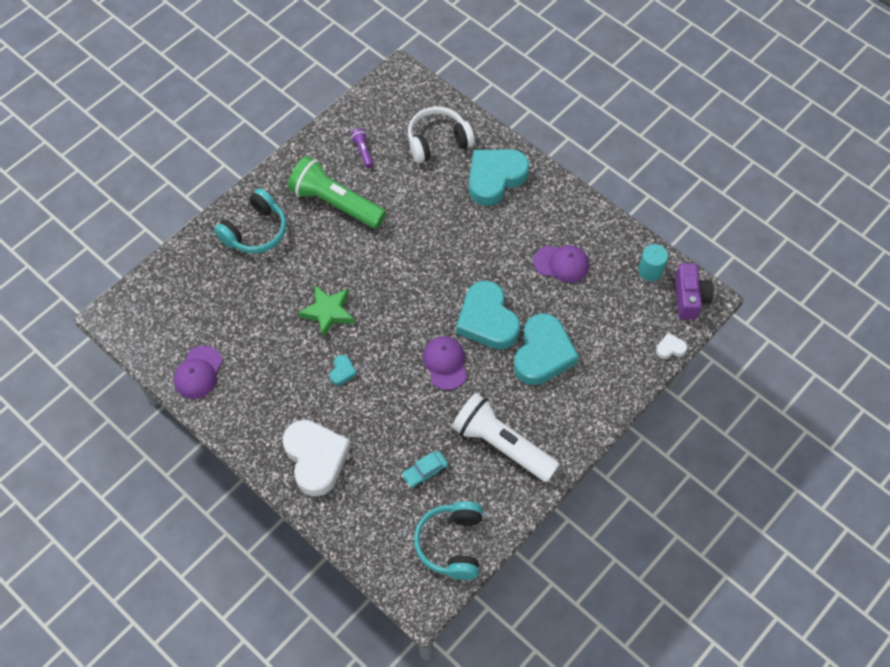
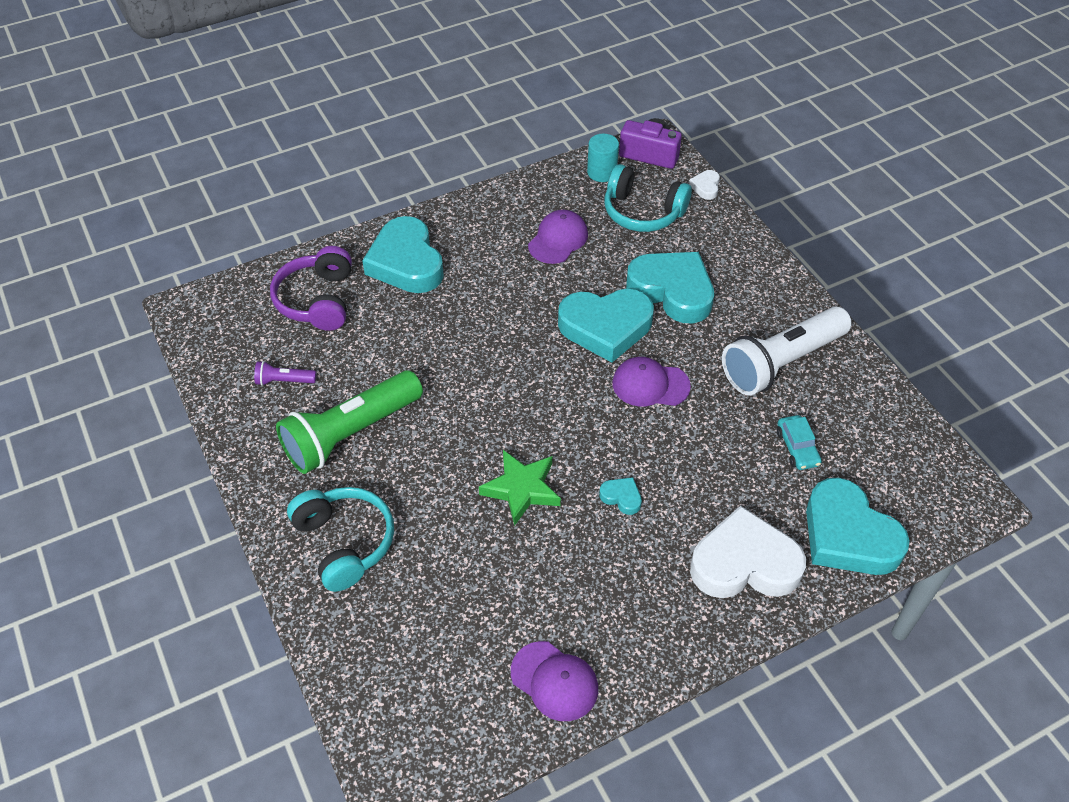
camera: 70 degrees left, 10 degrees down
(360, 520) = (848, 535): none -> turquoise heart
(438, 141) = (318, 300): white headphones -> purple headphones
(452, 544) = (902, 448): turquoise headphones -> turquoise headphones (642, 212)

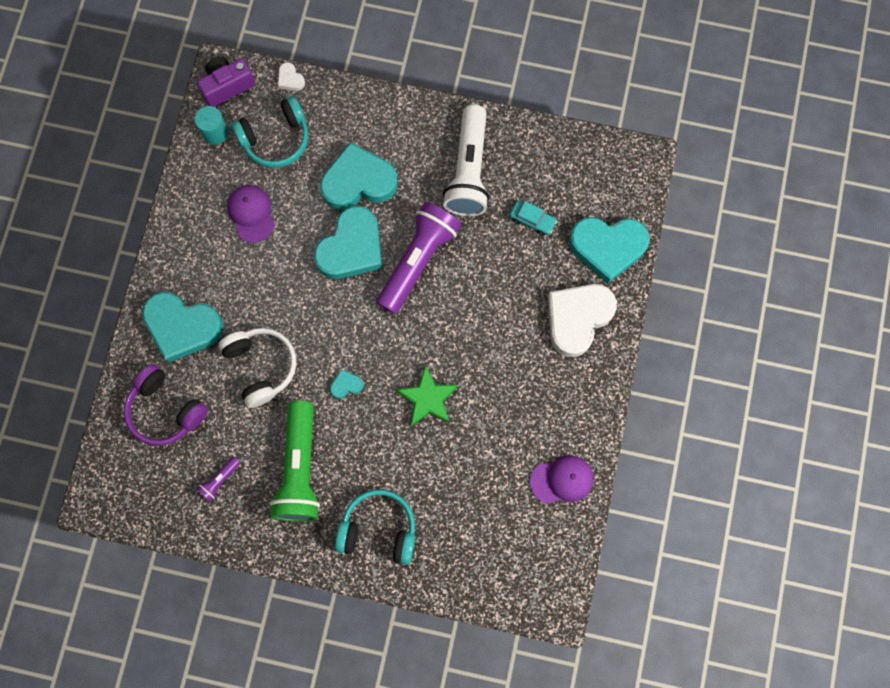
camera: 50 degrees left, 25 degrees up
(424, 338) = (261, 366): none -> white headphones
(621, 497) = (481, 347): turquoise heart -> turquoise heart (346, 385)
(650, 385) = (418, 261): purple cap -> purple flashlight

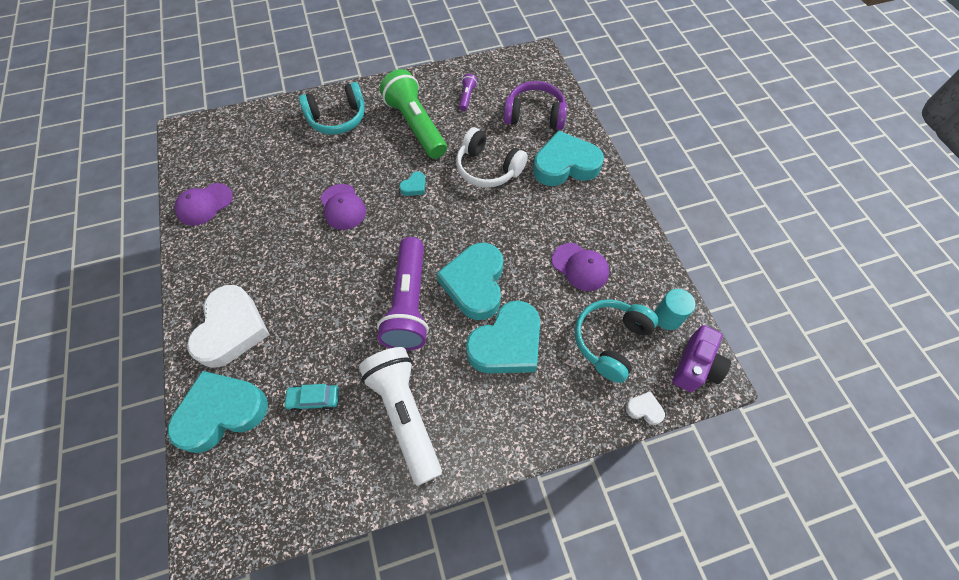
camera: 150 degrees right, 15 degrees down
(427, 399) = (343, 207): green star -> purple cap

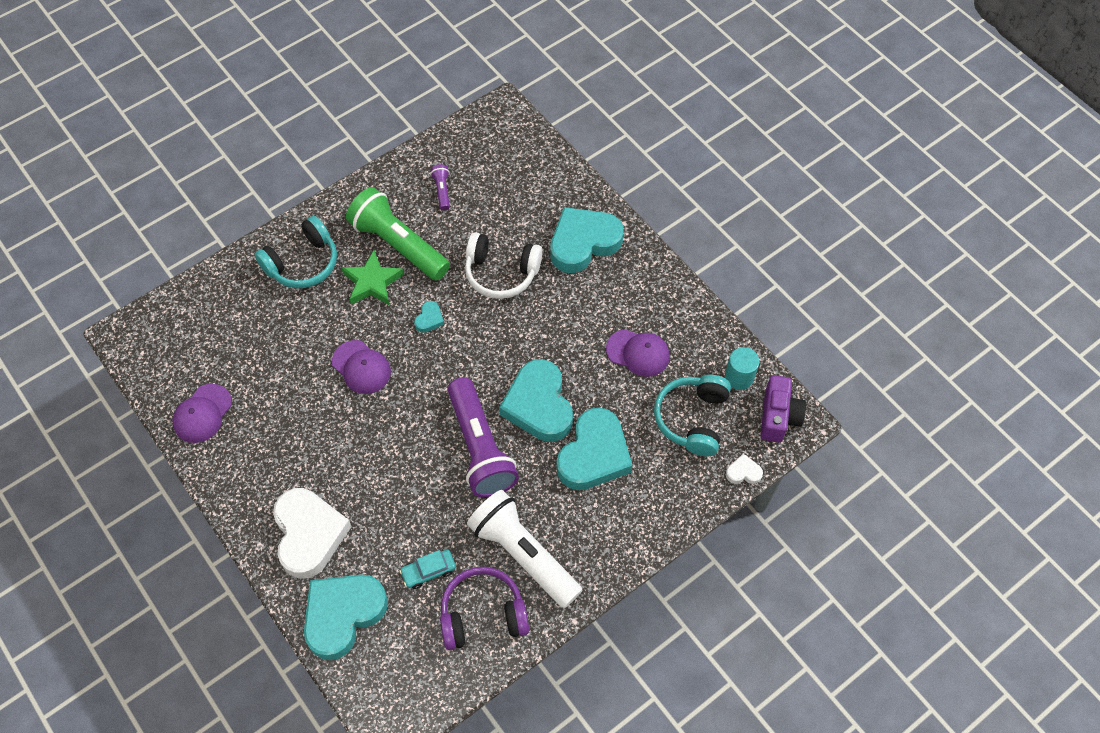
camera: 20 degrees left, 0 degrees up
(383, 146) = (372, 282): none -> green star
(534, 115) = (528, 191): purple headphones -> purple headphones (483, 614)

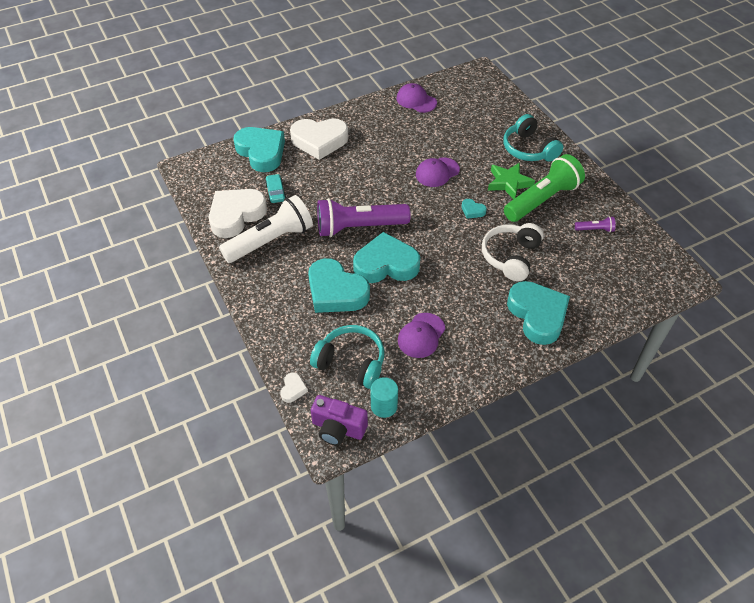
camera: 100 degrees right, 10 degrees down
(483, 614) = (236, 215): purple headphones -> white heart

